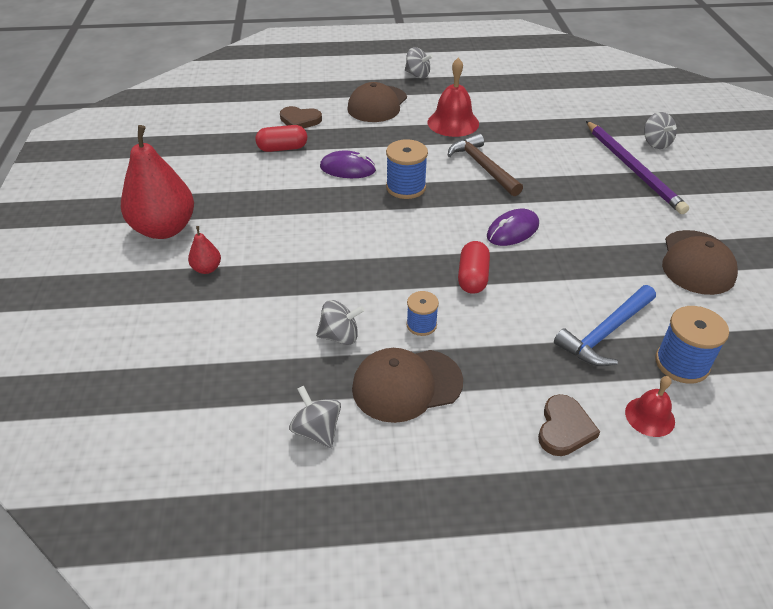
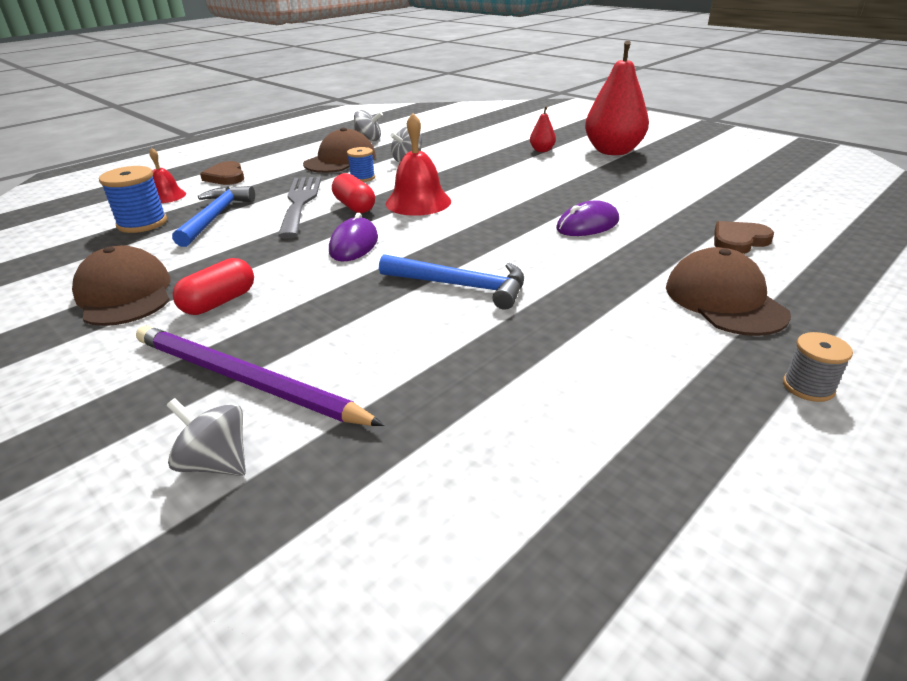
camera: 140 degrees right, 10 degrees down
(282, 148) = (679, 214): red capsule -> red capsule (219, 302)
(406, 187) = (506, 234): blue spool -> none
(417, 75) = (808, 387): grey spinning top -> grey spool
(453, 123) = (587, 324): red bell -> red bell (418, 202)
(482, 166) = (461, 286): brown hammer -> blue hammer
(514, 312) = (300, 202): none -> grey fork

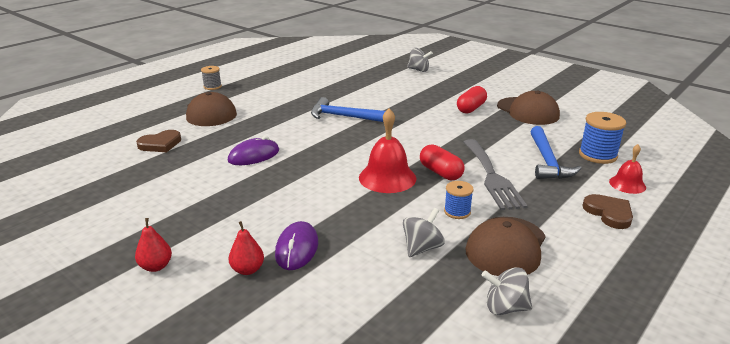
camera: 175 degrees right, 5 degrees down
(245, 380) = (428, 85): purple pencil -> none
(354, 244) = (420, 139): purple mouse -> purple mouse (297, 249)
(613, 151) = (156, 266): red pear -> red pear, size x0.43

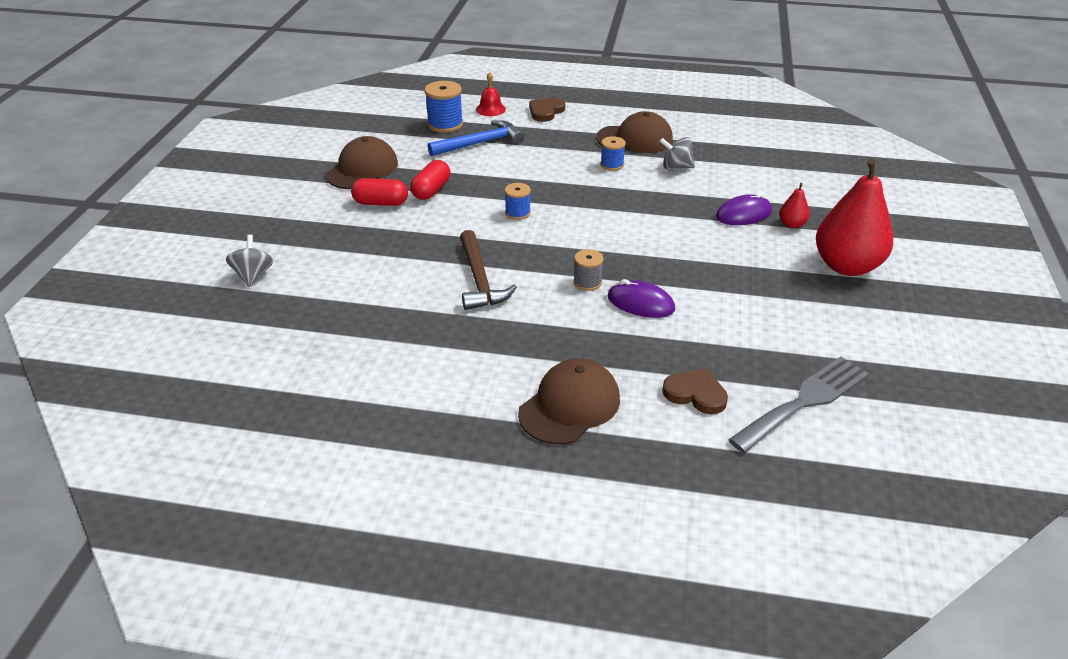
camera: 120 degrees left, 10 degrees up
(156, 266) = (846, 266): red pear -> red pear, size x2.32
(212, 86) = (474, 466): grey spool -> grey spool (587, 282)
(345, 117) = (479, 280): blue hammer -> brown hammer
(387, 178) = (594, 208): red bell -> none
(412, 147) = (517, 213): none -> blue spool
(440, 172) = (555, 186): red capsule -> red capsule (431, 190)
(492, 176) = (537, 162): grey fork -> grey fork (804, 401)
(505, 307) = (698, 129): grey spinning top -> none

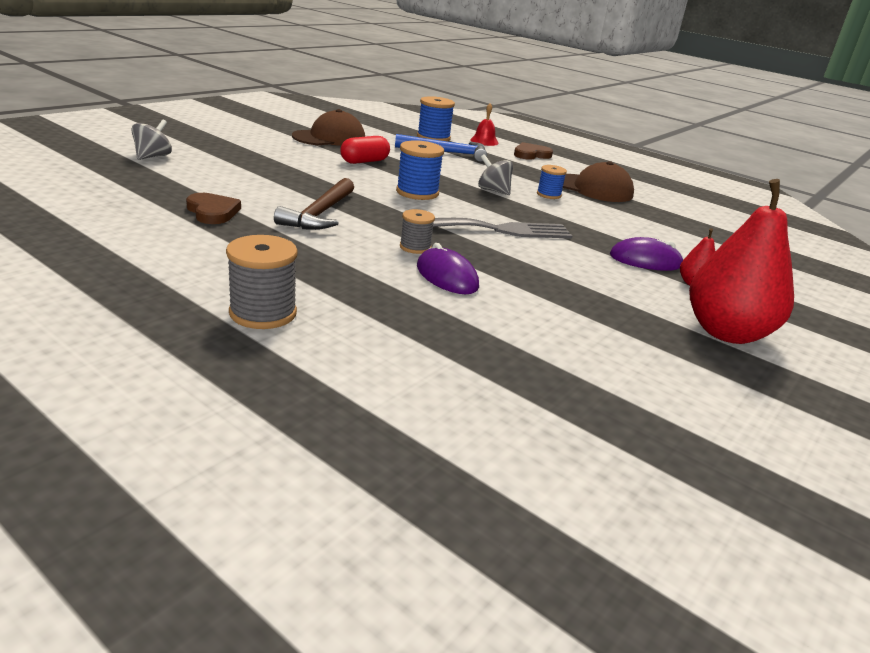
camera: 25 degrees right, 10 degrees down
(381, 203) = (313, 155): red capsule -> none
(517, 213) = (417, 192): blue spool -> blue spool, size x1.63
(569, 406) = (263, 313): brown cap -> grey spool
(676, 167) = (612, 214): grey spinning top -> grey spinning top (493, 191)
(695, 394) = (406, 357): brown heart -> brown heart (212, 212)
(804, 401) = (528, 415): grey fork -> grey fork (500, 230)

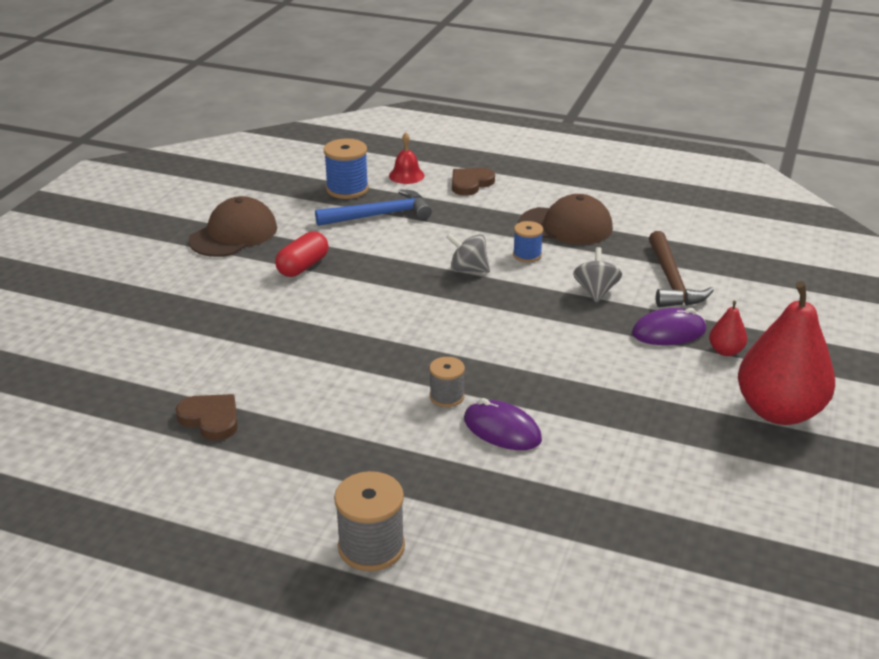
camera: 15 degrees left, 5 degrees up
(153, 156) = (68, 347): grey spinning top -> grey spinning top (595, 291)
(319, 214) = (320, 380): brown hammer -> brown hammer (671, 281)
(417, 192) = (393, 303): blue spool -> none
(500, 230) = (511, 336): grey fork -> none

